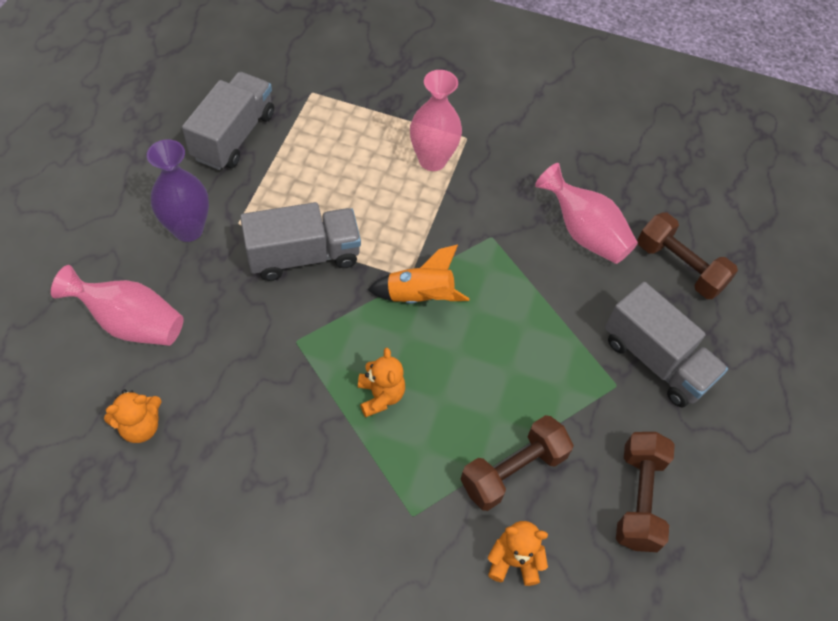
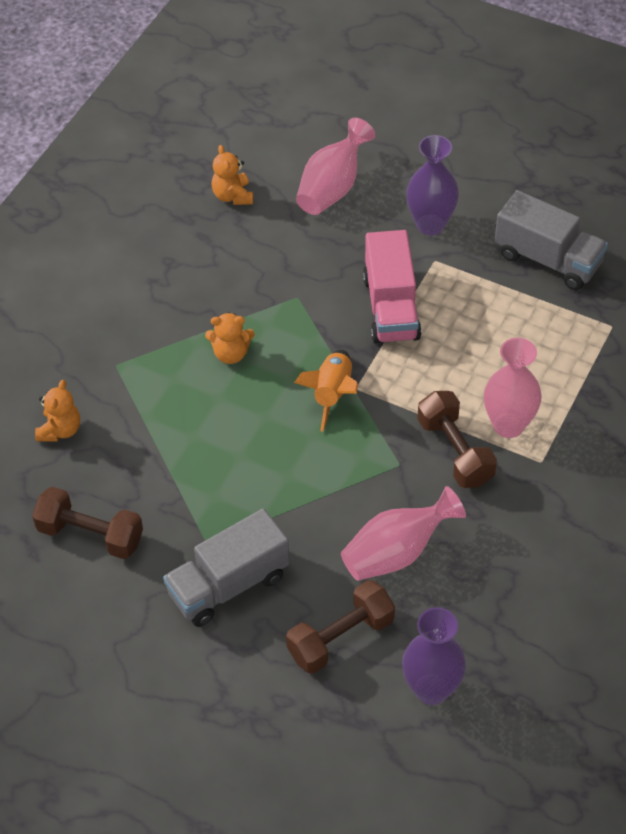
camera: 105 degrees right, 5 degrees down
(303, 256) = (391, 307): grey truck -> pink truck
(513, 471) = (138, 442): brown dumbbell -> brown dumbbell (455, 451)
(703, 201) = (431, 689): none -> purple vase

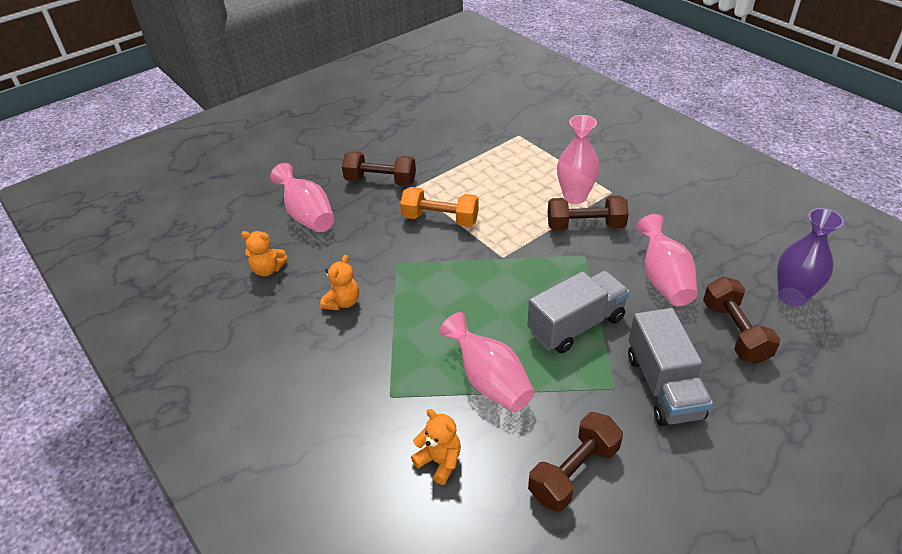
camera: 65 degrees left, 10 degrees down
(169, 436) = (489, 381): none -> pink vase
(231, 353) = (426, 316): orange teddy bear -> orange teddy bear (342, 302)
(332, 394) = (501, 271): orange rocket -> none
(391, 307) = (440, 219): pink truck -> orange dumbbell
(430, 224) = (380, 181): purple vase -> brown dumbbell
(548, 259) = (448, 143): grey truck -> grey truck (576, 325)

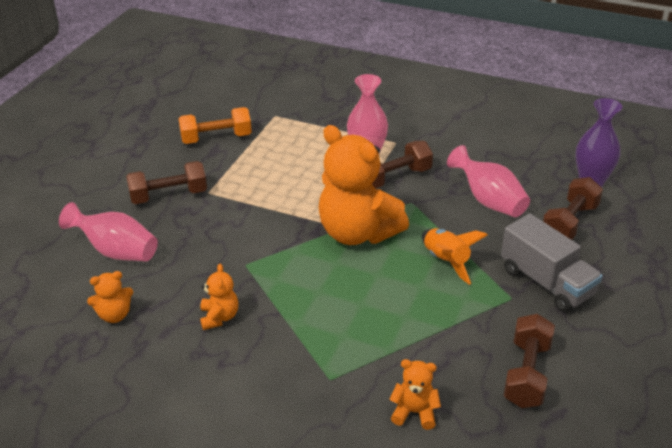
camera: 30 degrees left, 5 degrees down
(440, 219) = (257, 212): orange dumbbell -> orange dumbbell (216, 138)
(489, 381) = (407, 332): pink vase -> none
(513, 268) = (357, 233): none -> orange teddy bear
(576, 325) = (446, 261): grey truck -> orange rocket
(734, 332) = (569, 223): brown dumbbell -> brown dumbbell turned 75 degrees clockwise

